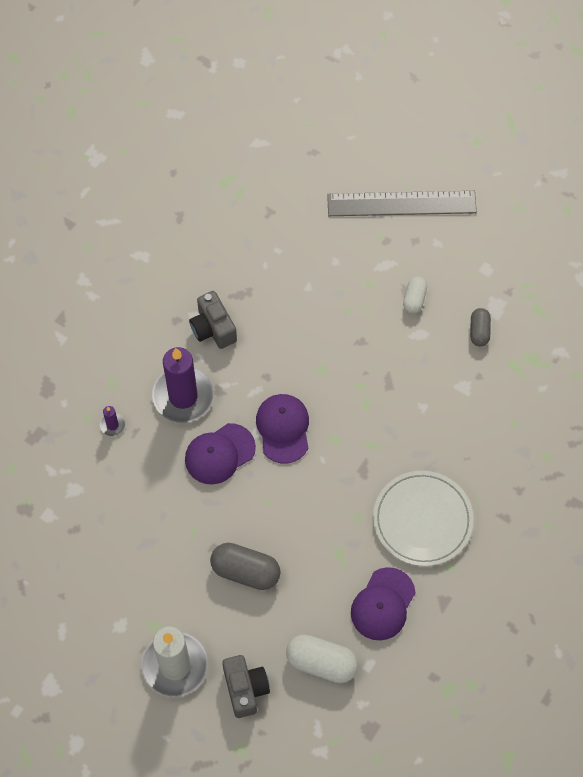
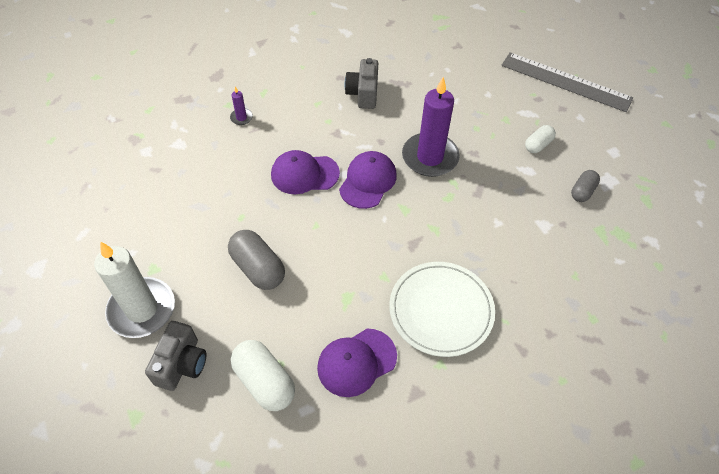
camera: 30 degrees right, 10 degrees down
(183, 396) = (307, 124): purple candle -> purple candle (430, 157)

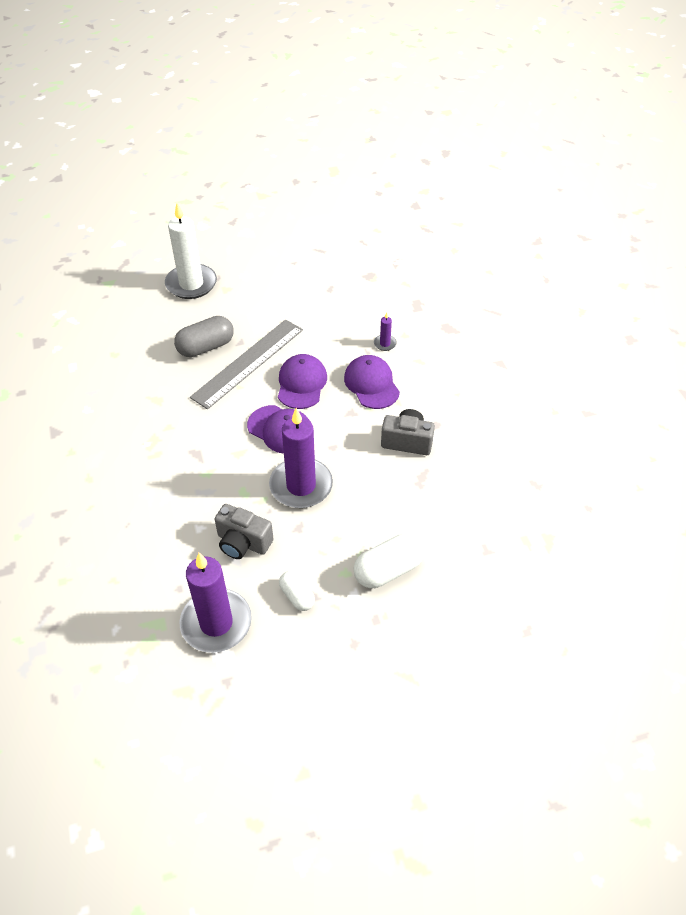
camera: 100 degrees right, 5 degrees down
(182, 364) = (137, 304): grey camera -> grey camera (243, 542)
(264, 382) = (104, 346): white capsule -> white capsule (388, 570)
(356, 362) = (96, 399): purple cap -> purple cap (371, 384)
(441, 310) = (119, 461): white plate -> none
(565, 82) = (404, 663): grey ruler -> grey ruler (248, 363)
(582, 191) = (216, 623): grey capsule -> purple candle

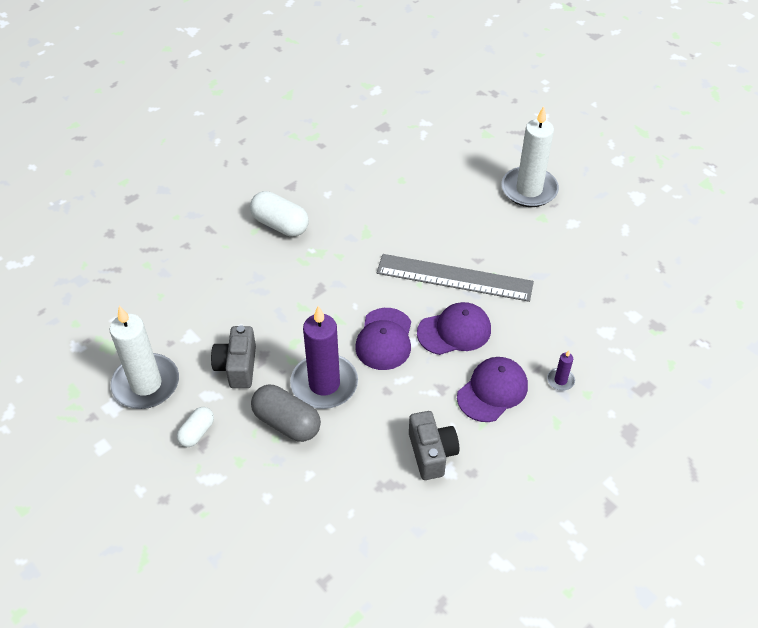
camera: 65 degrees right, 0 degrees up
(206, 347) = (453, 238): grey capsule -> grey capsule (287, 423)
(216, 623) = (146, 384): purple candle -> white candle
(388, 570) = (257, 497): white capsule -> white capsule (280, 225)

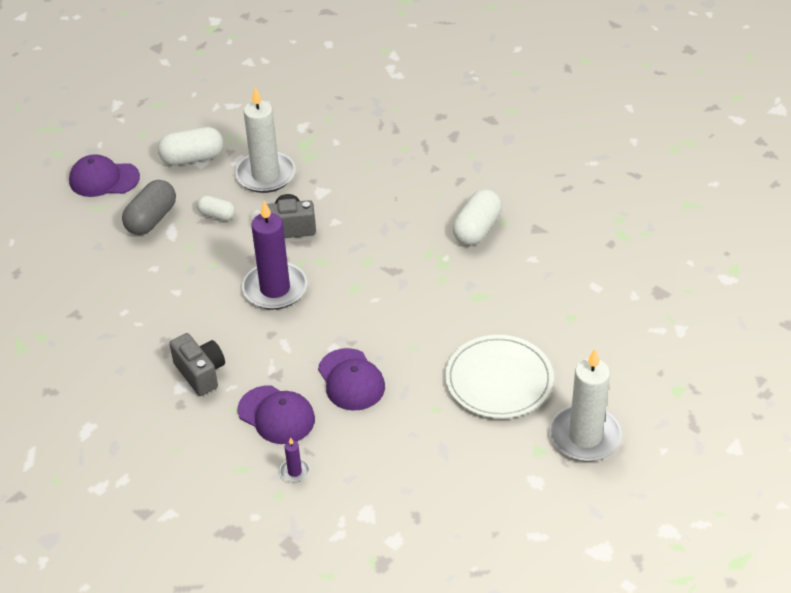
camera: 85 degrees right, 5 degrees down
(90, 455) = (192, 158): none -> white capsule
(287, 423) = (230, 269): grey capsule -> grey capsule (151, 219)
(384, 339) = (334, 326): purple cap -> purple cap (104, 179)
(431, 453) = (200, 373): grey camera -> grey camera turned 105 degrees counterclockwise
(454, 277) = (427, 375): grey ruler -> none
(465, 232) = (499, 380): none -> white plate

